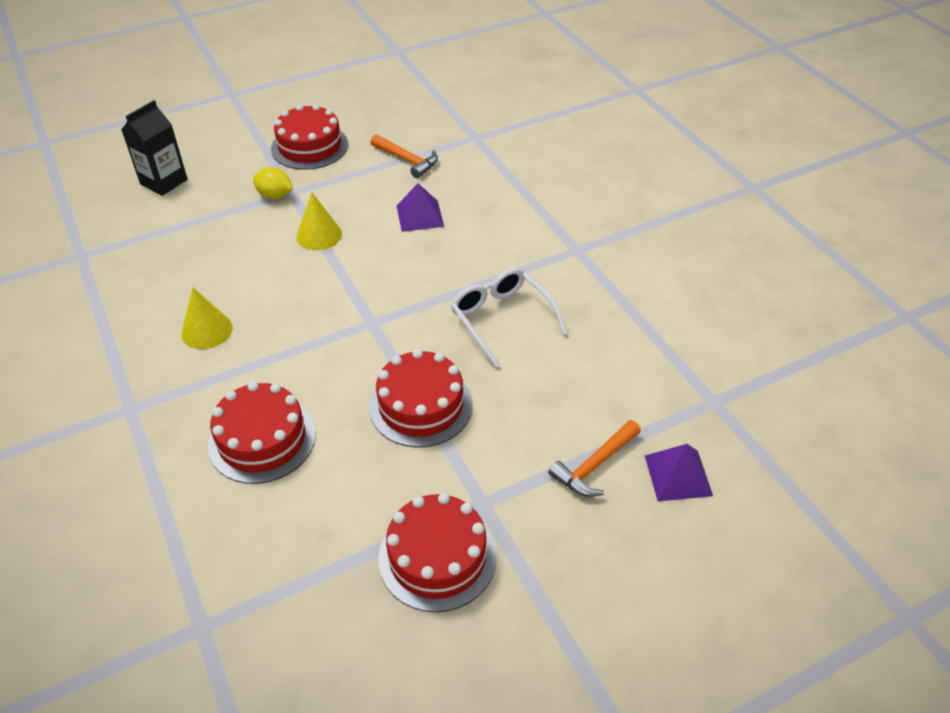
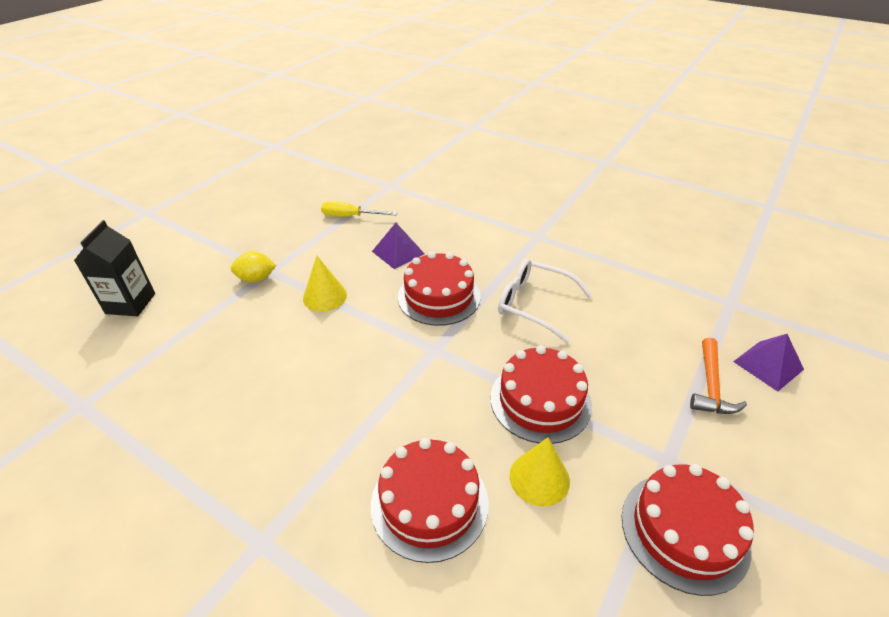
camera: 30 degrees left, 5 degrees down
(207, 330) = (284, 422): yellow cone -> yellow cone (539, 478)
(309, 146) = (256, 231): red cake -> red cake (439, 296)
(407, 160) = (350, 216): orange hammer -> yellow screwdriver

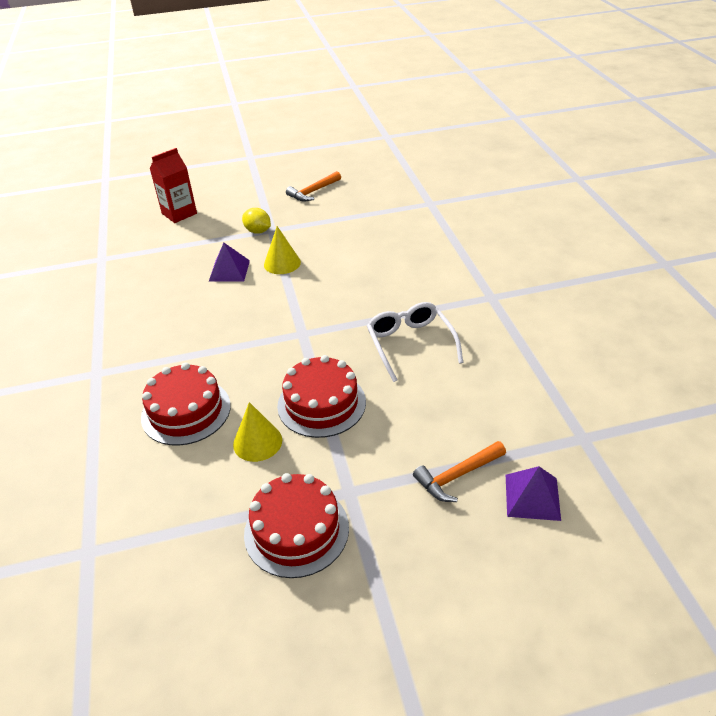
camera: 45 degrees right, 0 degrees up
(130, 303) = (179, 213): black carton -> red carton
(266, 218) = (313, 192): none -> orange hammer
(350, 216) = (369, 215): yellow screwdriver -> none
(398, 252) = (366, 257): purple pyramid -> purple pyramid (229, 270)
(439, 296) = (352, 301): red cake -> none

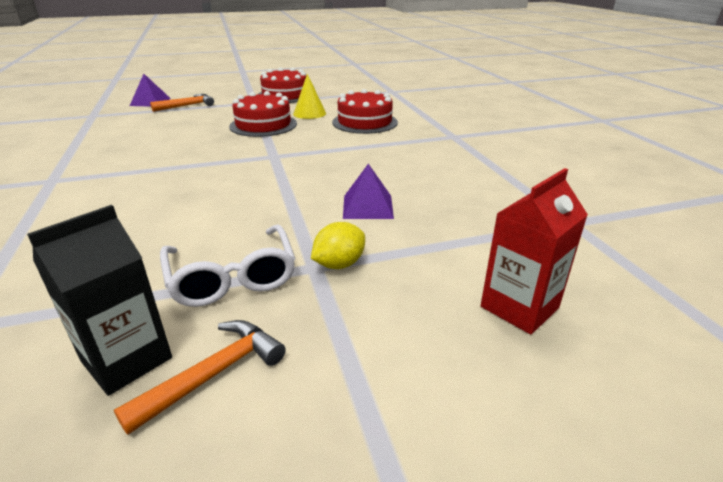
camera: 175 degrees right, 10 degrees down
(258, 231) = (339, 264): yellow lemon -> yellow lemon turned 75 degrees counterclockwise
(282, 263) = (294, 215): yellow cone -> none
(349, 195) = (127, 359): none -> black carton
(410, 344) = (173, 150): white glasses -> white glasses (232, 277)

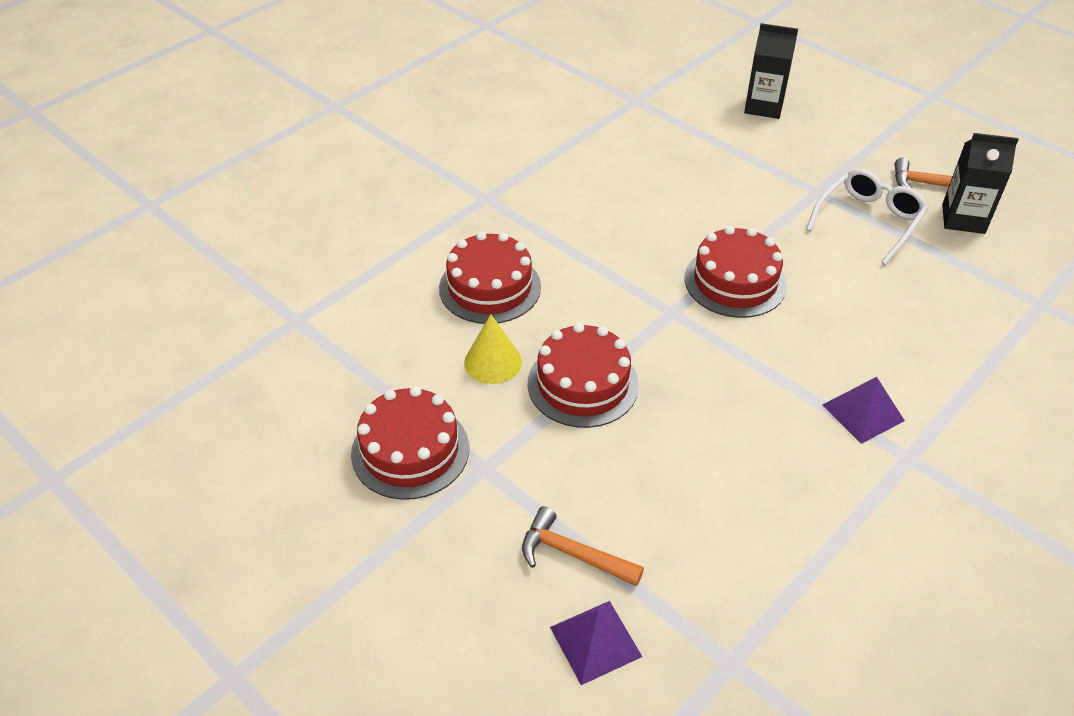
camera: 120 degrees left, 15 degrees up
(266, 182) = (735, 281): none -> red cake
(339, 264) = (802, 182): yellow lemon -> none
(367, 206) = (713, 199): purple pyramid -> purple pyramid (863, 412)
(519, 307) = (764, 106): red carton -> black carton

